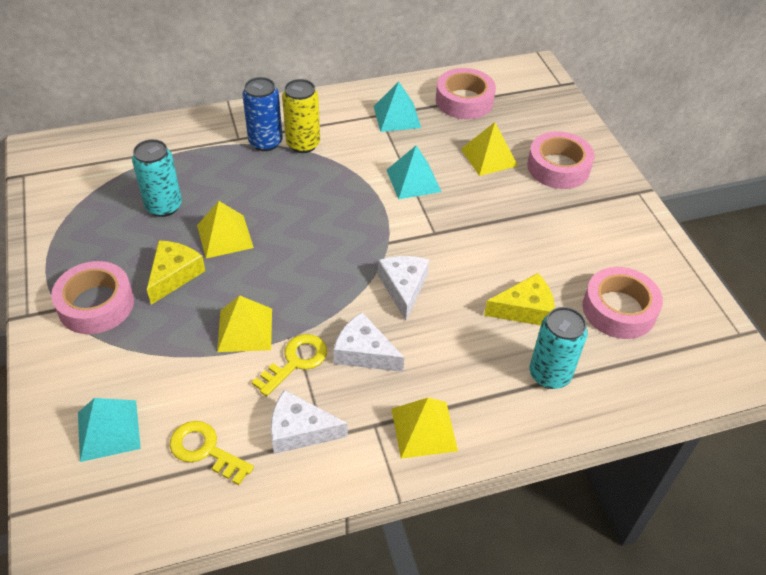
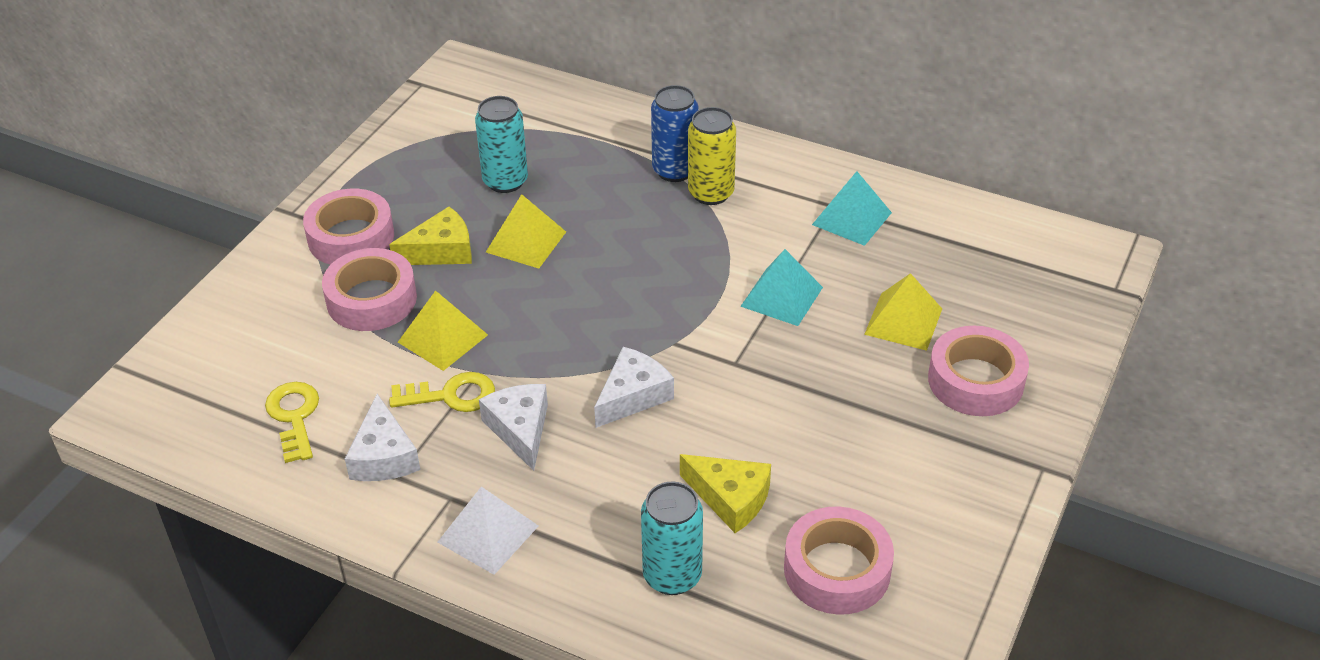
camera: 45 degrees right, 5 degrees down
(108, 430) = (245, 349): turquoise pyramid -> none
(300, 430) = (384, 456): white cheese -> white cheese turned 150 degrees counterclockwise
(424, 429) = (488, 533): yellow pyramid -> white pyramid
(464, 101) = (957, 243): pink tape -> pink tape (371, 299)

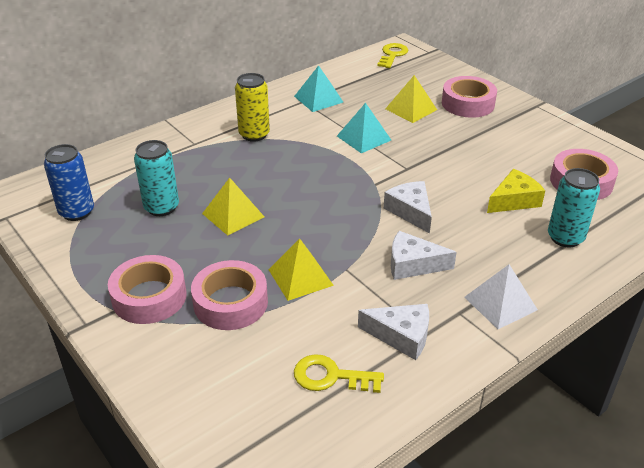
camera: 65 degrees left, 5 degrees down
(441, 251) = (207, 255): yellow cheese -> none
(451, 395) = (361, 287): yellow key -> yellow key (392, 55)
(675, 170) = (220, 140): blue can -> blue can (76, 212)

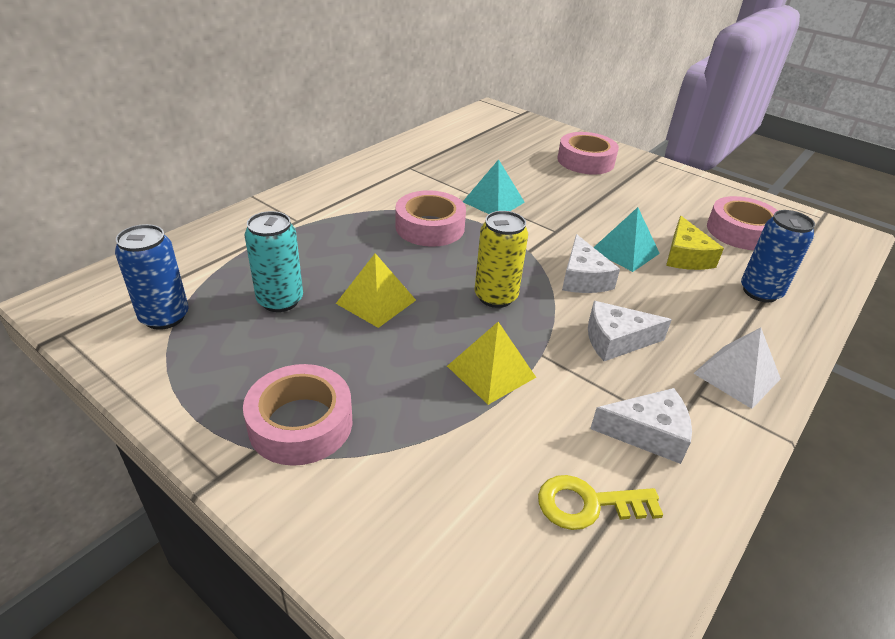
camera: 15 degrees left, 0 degrees up
(230, 303) = (415, 417): pink tape -> pink tape (430, 227)
(254, 134) = (367, 206): yellow can -> yellow can (495, 297)
(318, 99) = (425, 164): turquoise pyramid -> turquoise pyramid (625, 251)
(392, 55) = (485, 118): yellow key -> none
(410, 211) = (583, 278): white cheese -> white cheese turned 150 degrees counterclockwise
(411, 109) = (530, 169): yellow pyramid -> none
(514, 200) = (685, 256): yellow cheese -> yellow cheese turned 135 degrees clockwise
(565, 237) = (760, 292): turquoise can -> blue can

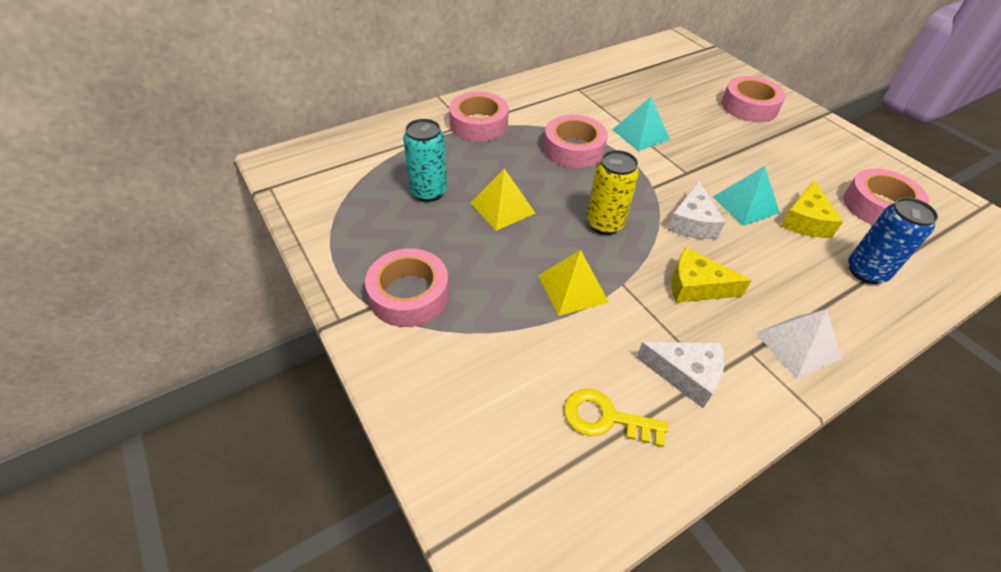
camera: 20 degrees right, 10 degrees up
(164, 317) = (341, 188): blue can -> none
(312, 218) = (478, 124): none -> pink tape
(616, 340) = (696, 286): white cheese -> yellow cheese

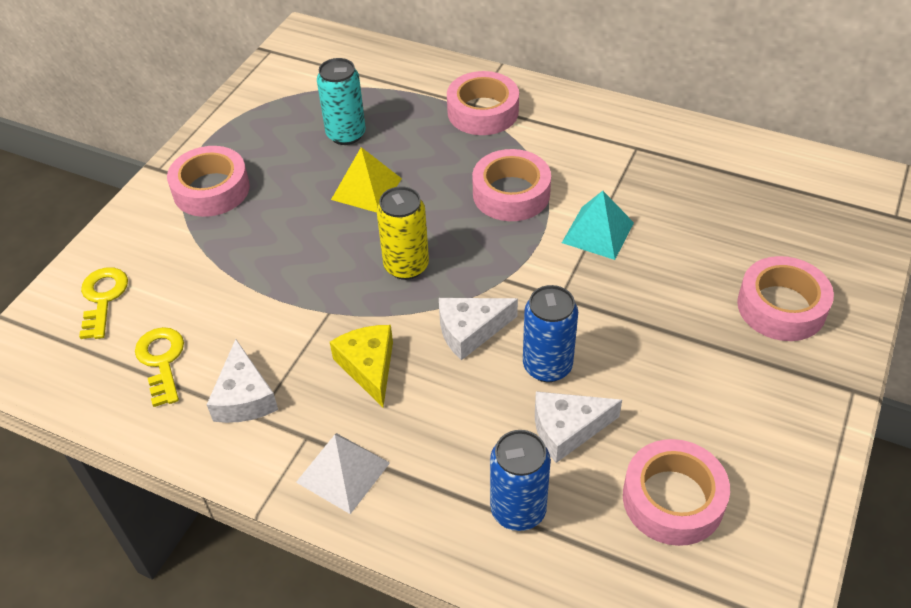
camera: 60 degrees right, 0 degrees up
(484, 435) = (103, 298): none -> yellow key
(573, 288) = (295, 281): yellow pyramid -> none
(745, 204) = (547, 366): turquoise pyramid -> blue can
(805, 221) = (567, 429): yellow cheese -> white cheese

